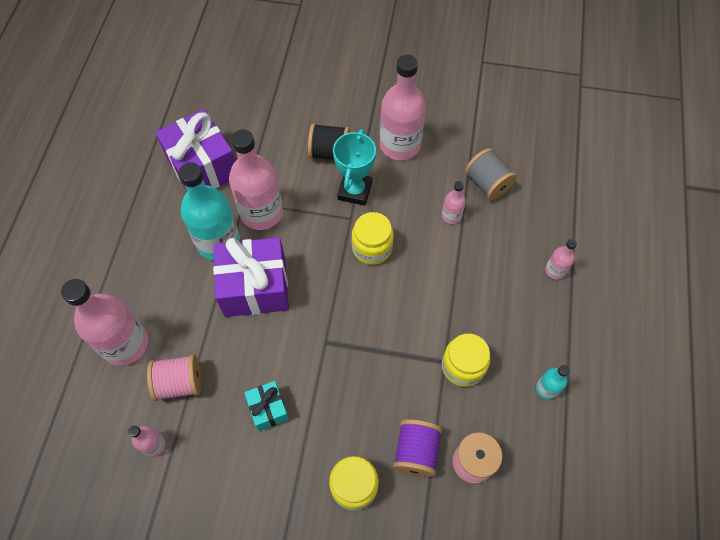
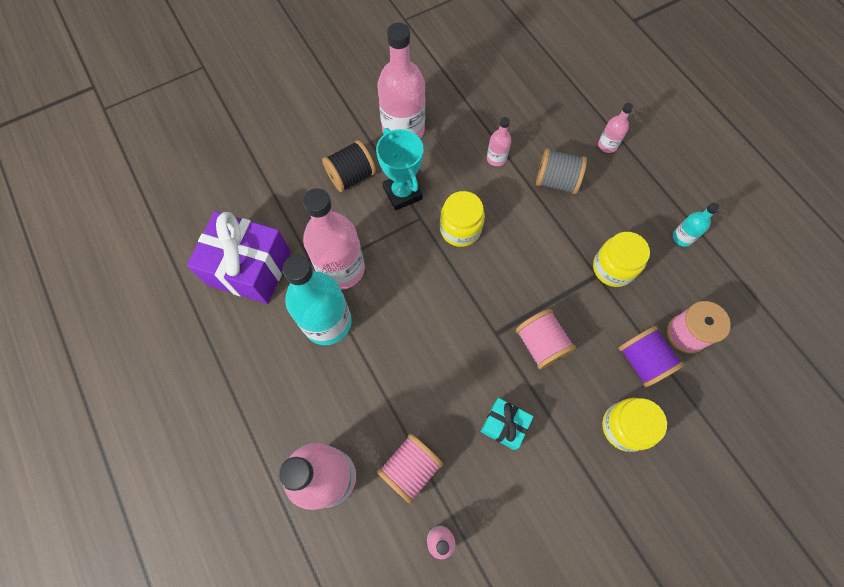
camera: 40 degrees left, 5 degrees up
(255, 287) = (397, 335): purple gift -> none
(350, 376) = (541, 344): none -> pink spool
(487, 183) = (499, 114): grey spool -> grey spool (556, 181)

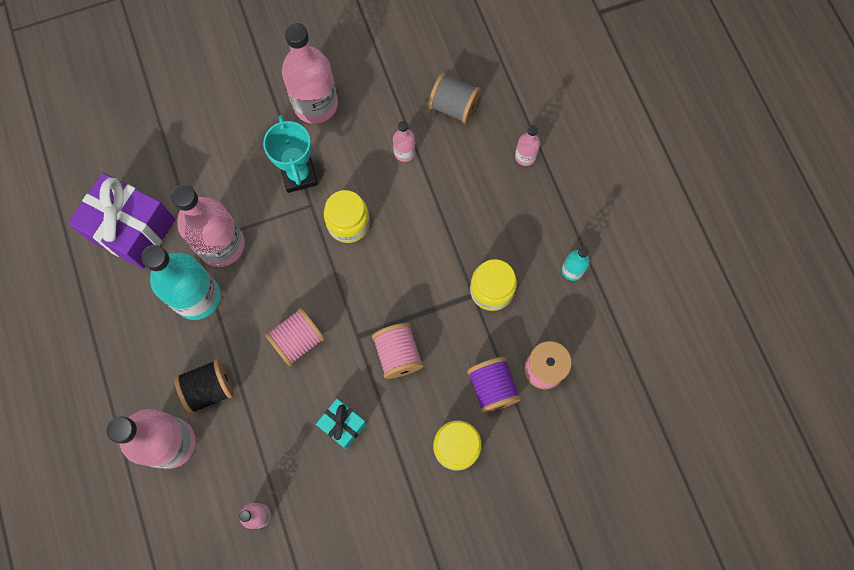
camera: 10 degrees right, 5 degrees up
(351, 176) = (251, 148): black spool -> black spool (209, 389)
(411, 468) = (247, 448): pink spool -> pink spool (298, 340)
(556, 181) = (460, 188): grey spool -> grey spool (453, 107)

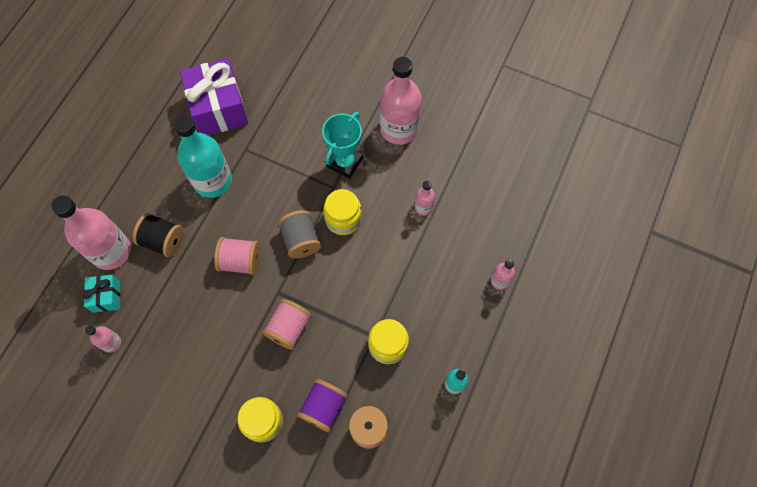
camera: 45 degrees right, 5 degrees down
(221, 245) = (257, 163): pink bottle -> none
(342, 425) = (212, 338): turquoise gift -> turquoise gift (106, 296)
(453, 107) = (485, 207): grey spool -> grey spool (301, 240)

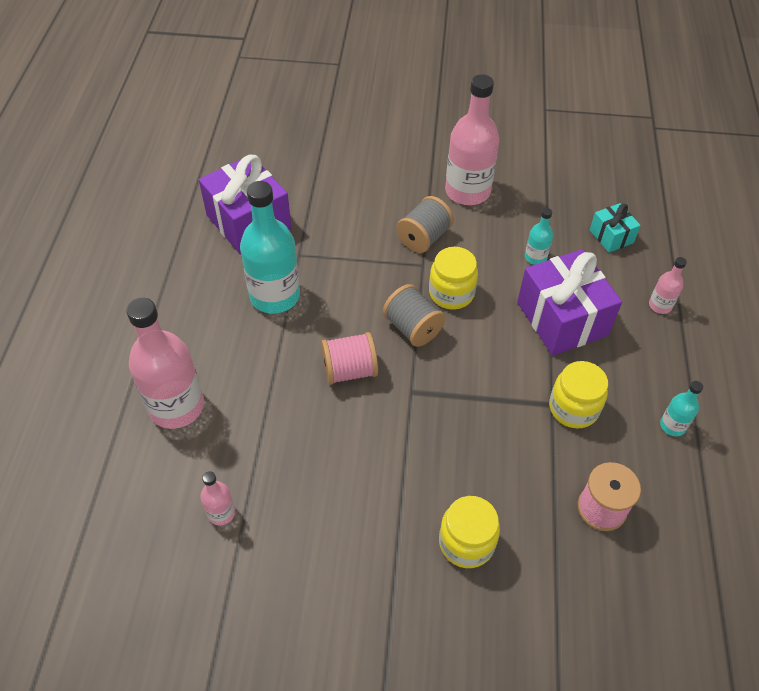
camera: 20 degrees left, 15 degrees down
(106, 296) = (191, 460): turquoise gift -> turquoise gift (611, 236)
(163, 241) = (240, 376): black spool -> none
(289, 328) = (445, 425): pink spool -> none
(323, 407) = (534, 501): purple spool -> none
(345, 163) = (424, 238): turquoise trophy -> grey spool
(417, 268) = (562, 318): none -> purple gift
(423, 207) = (535, 257): pink bottle -> turquoise bottle

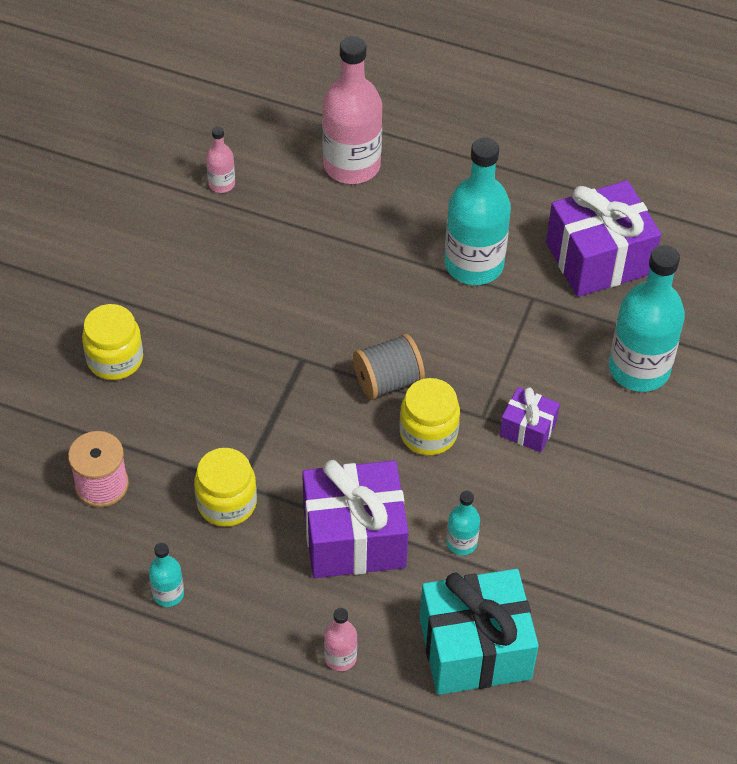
camera: 105 degrees right, 0 degrees up
(348, 187) = (639, 369): none -> turquoise bottle
(349, 370) = (348, 311): pink spool -> none
(424, 238) = (528, 429): grey spool -> purple gift
(467, 191) = (602, 502): pink bottle -> none
(611, 236) = (475, 648): turquoise gift -> turquoise gift, size x1.96

